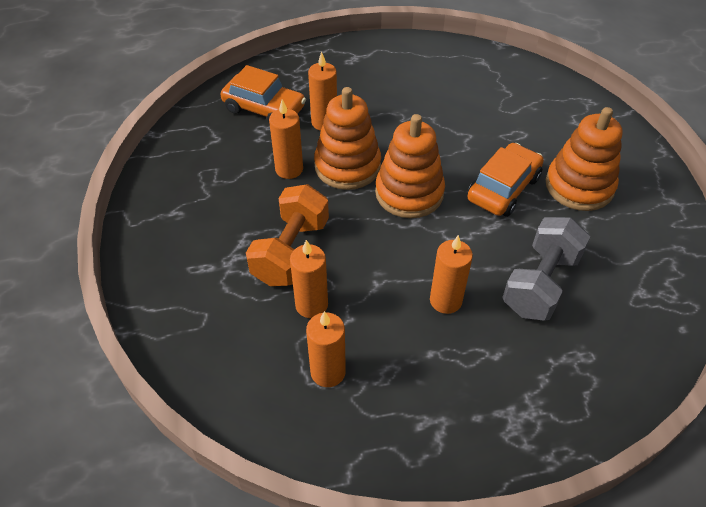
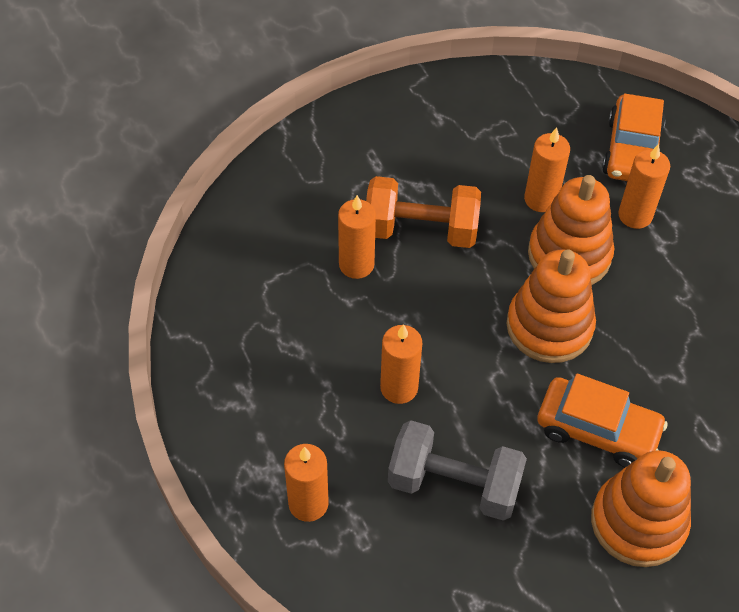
camera: 75 degrees right, 5 degrees up
(328, 372) = (281, 296): orange candle -> orange candle (308, 503)

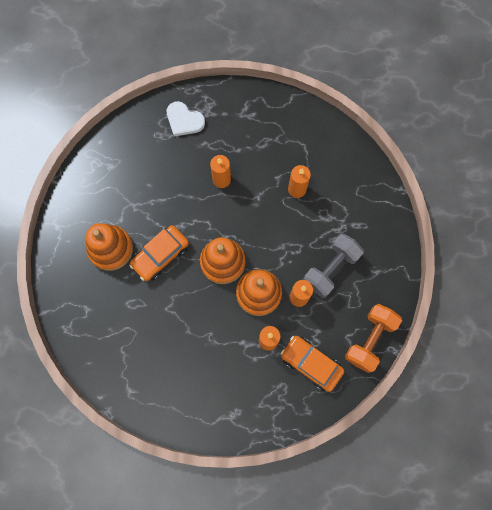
camera: 115 degrees right, 20 degrees up
(308, 503) = (184, 120): orange candle -> white heart
(421, 230) = (305, 228): orange dumbbell -> orange dumbbell (370, 339)
(454, 484) = (164, 181): grey dumbbell -> grey dumbbell (331, 269)

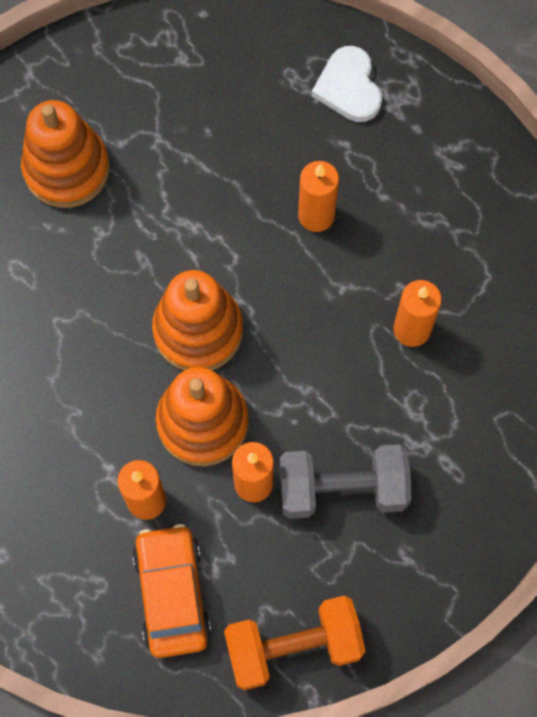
camera: 45 degrees right, 5 degrees down
(160, 255) = (123, 240): orange car -> none

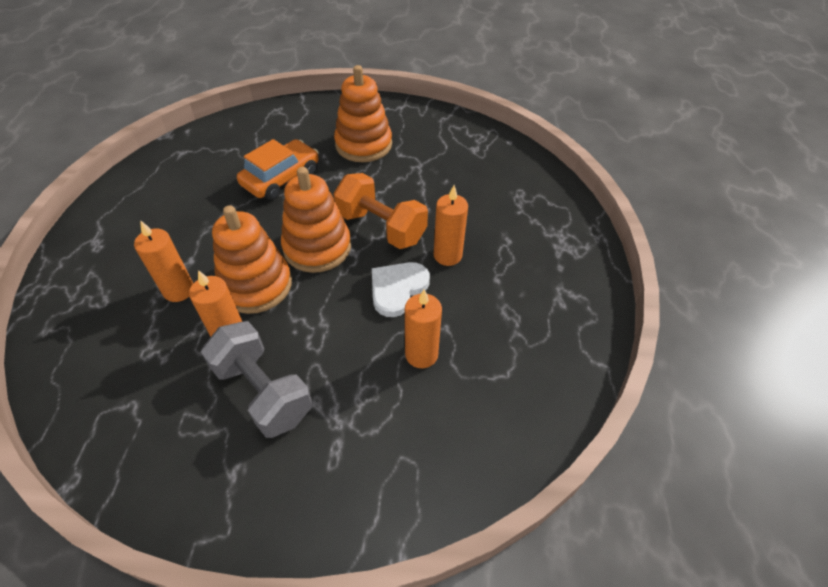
camera: 50 degrees right, 20 degrees down
(172, 594) = (115, 343): orange car -> orange car (281, 178)
(293, 646) = (109, 442): orange dumbbell -> orange dumbbell (381, 227)
(349, 87) = (544, 220): white heart -> white heart (397, 289)

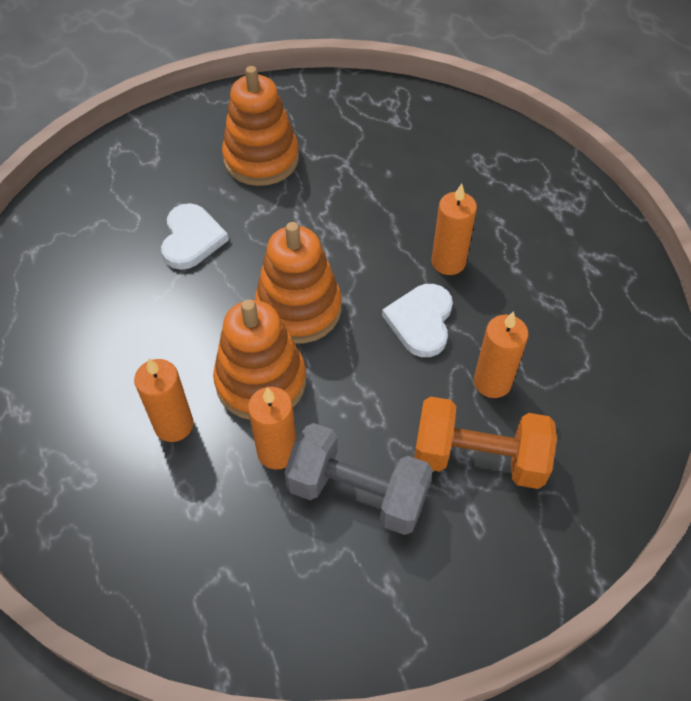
camera: 25 degrees left, 5 degrees up
(281, 178) = (191, 239): orange car -> white heart
(381, 227) = (354, 257): orange dumbbell -> orange dumbbell (478, 458)

